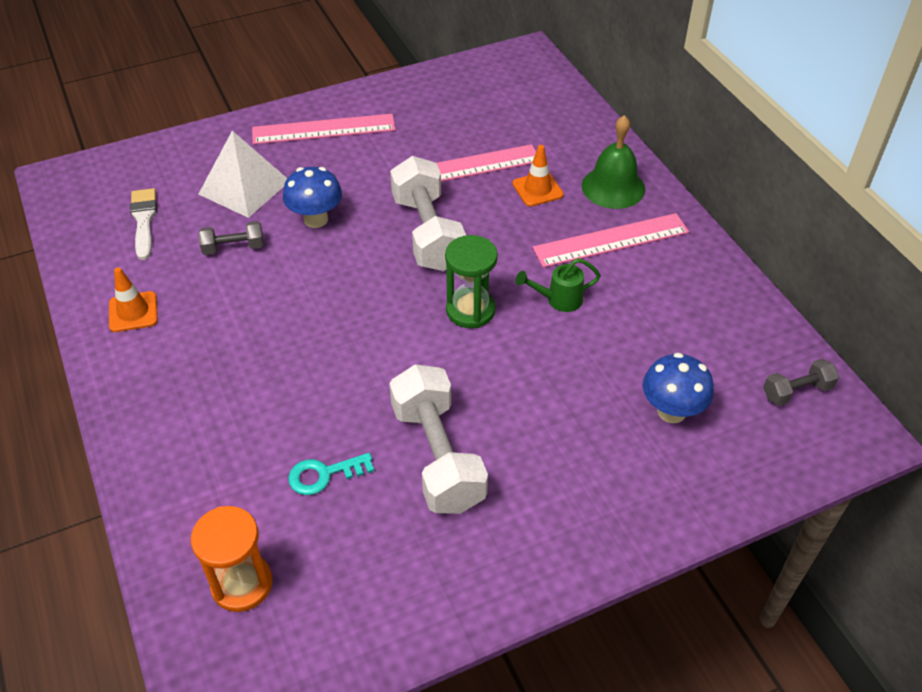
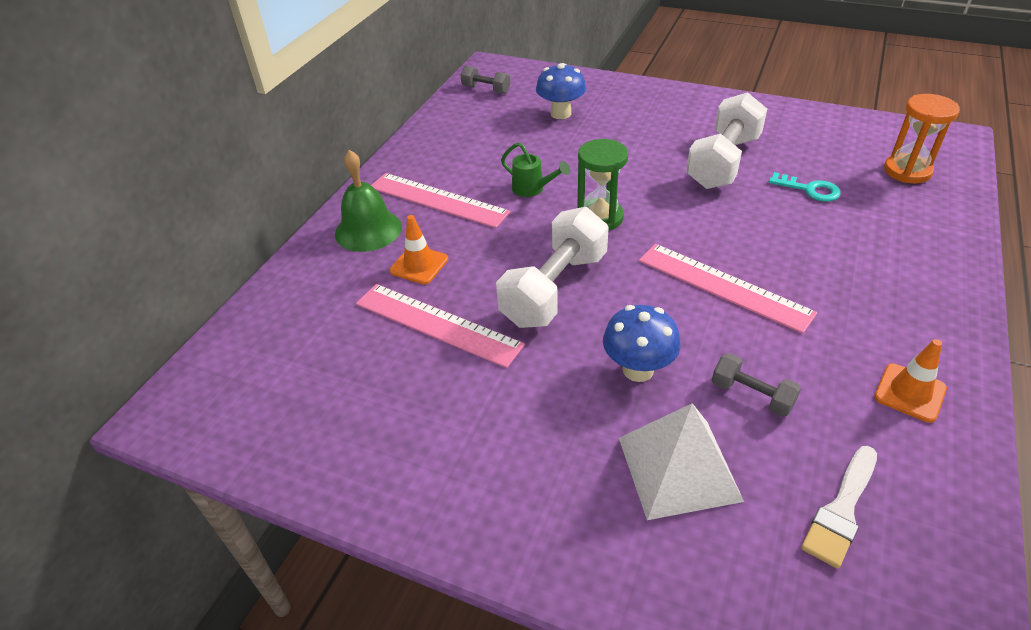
camera: 130 degrees left, 5 degrees down
(323, 129) = (505, 486): pink ruler -> pink ruler (723, 286)

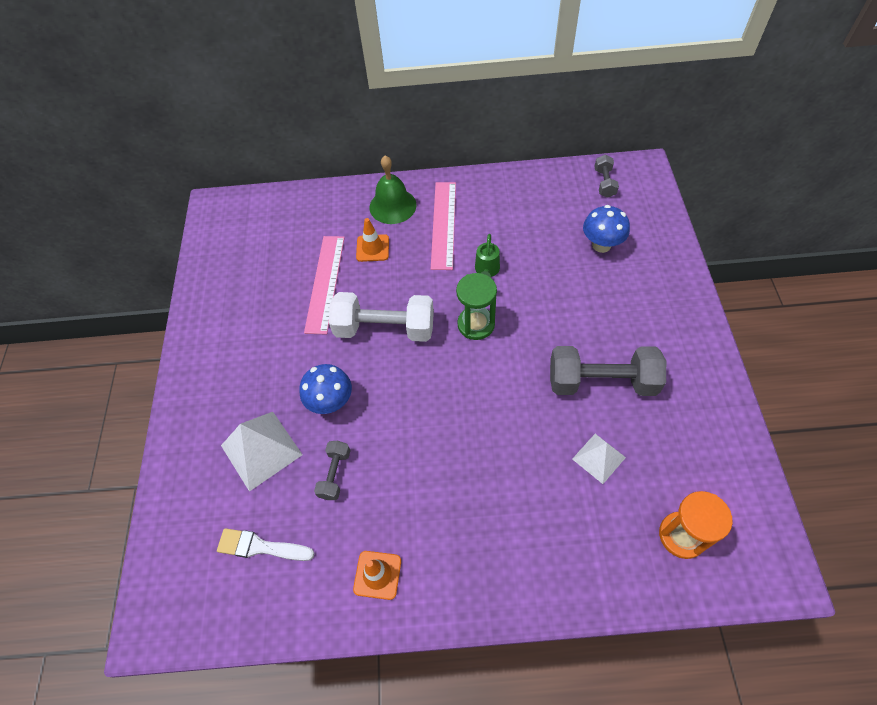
camera: 65 degrees right, 15 degrees up
(723, 162) = (601, 382): white dumbbell -> grey dumbbell
(723, 286) = (436, 428): pink ruler -> none
(809, 189) = (599, 458): turquoise key -> white pyramid

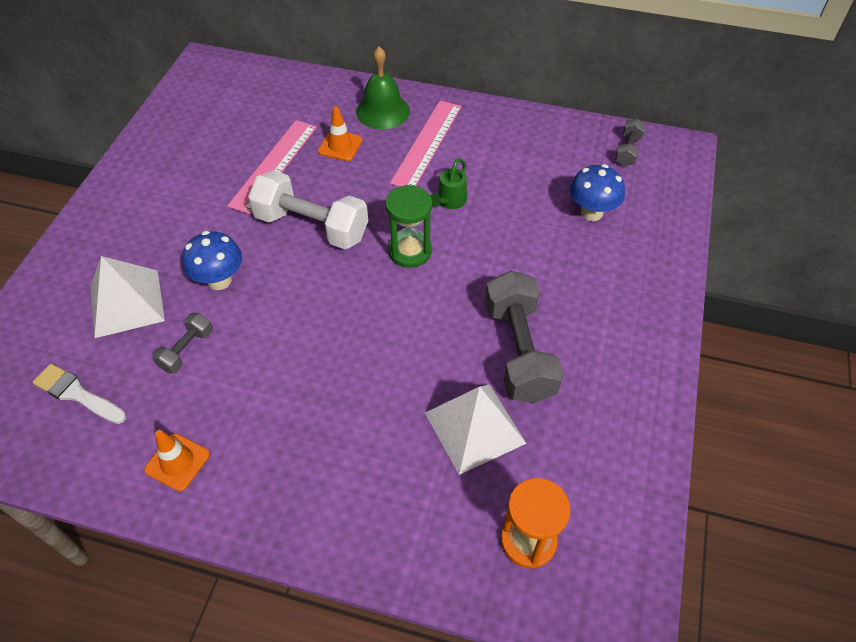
camera: 15 degrees right, 5 degrees down
(599, 458) = (475, 427): white pyramid -> white pyramid, size x1.65
(601, 382) = (519, 351): grey dumbbell -> grey dumbbell turned 60 degrees clockwise

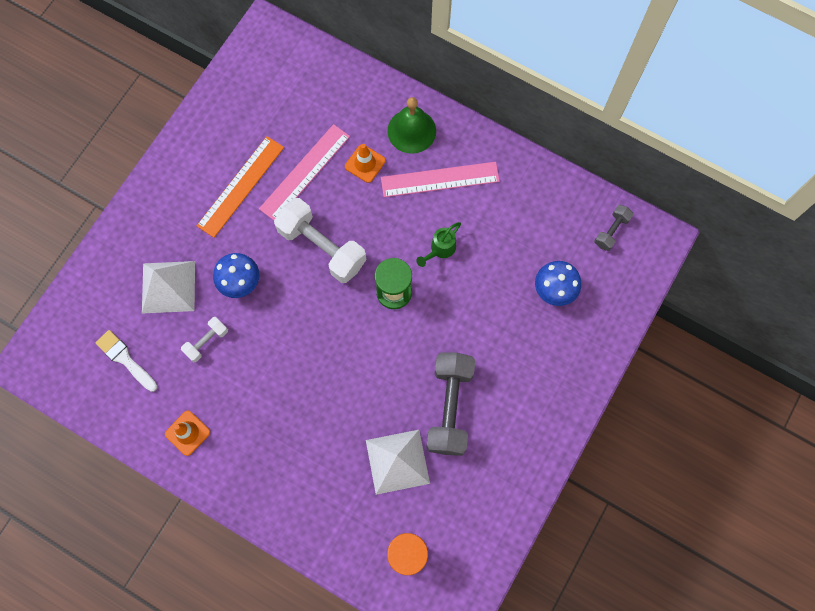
camera: 15 degrees right, 20 degrees up
(186, 350) = (206, 341): grey dumbbell -> white dumbbell
(201, 191) = (240, 186): none -> orange ruler
(427, 144) = (440, 179): pink ruler -> pink ruler turned 45 degrees clockwise

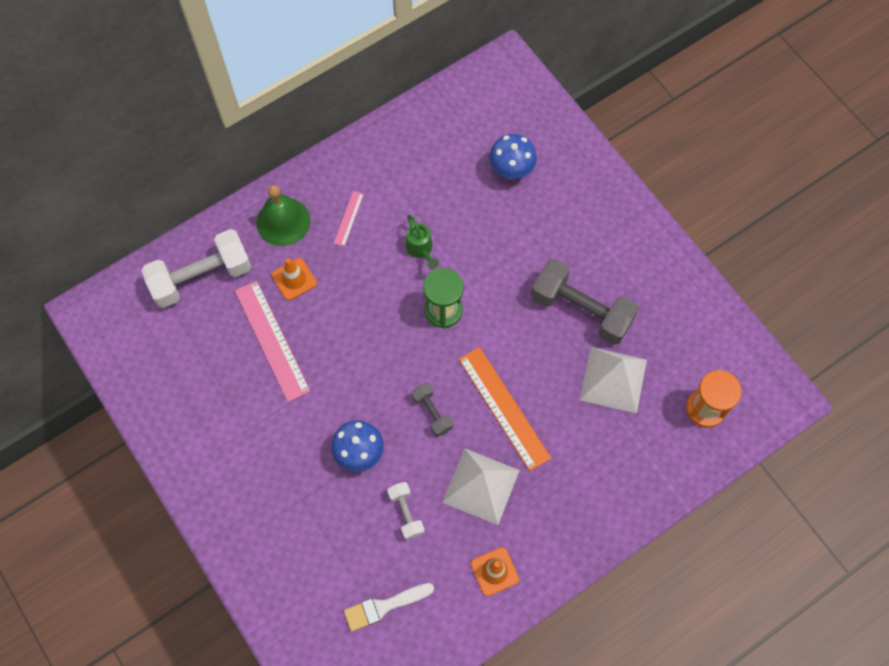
camera: 65 degrees left, 5 degrees down
(168, 287) = (326, 529): white pyramid -> white pyramid (480, 486)
(240, 186) = (252, 410): orange ruler -> orange ruler (504, 408)
(322, 247) = (362, 357): white dumbbell -> white dumbbell (201, 277)
(440, 179) = (348, 218): pink ruler -> pink ruler, size x0.48
(611, 231) = (478, 97): grey dumbbell -> grey dumbbell (432, 412)

